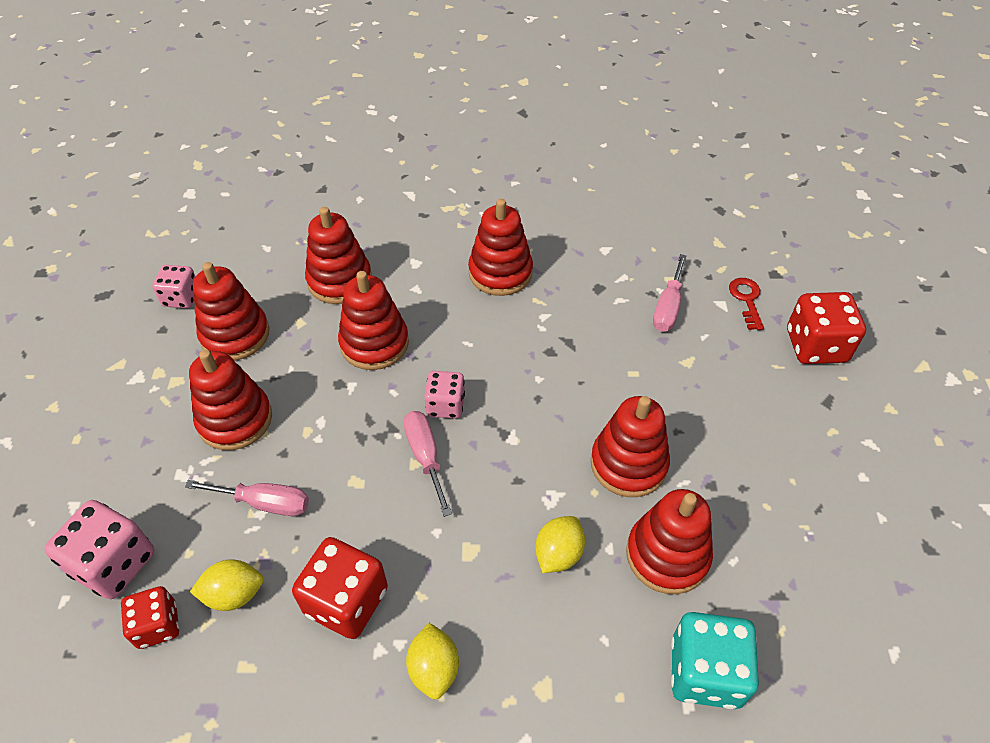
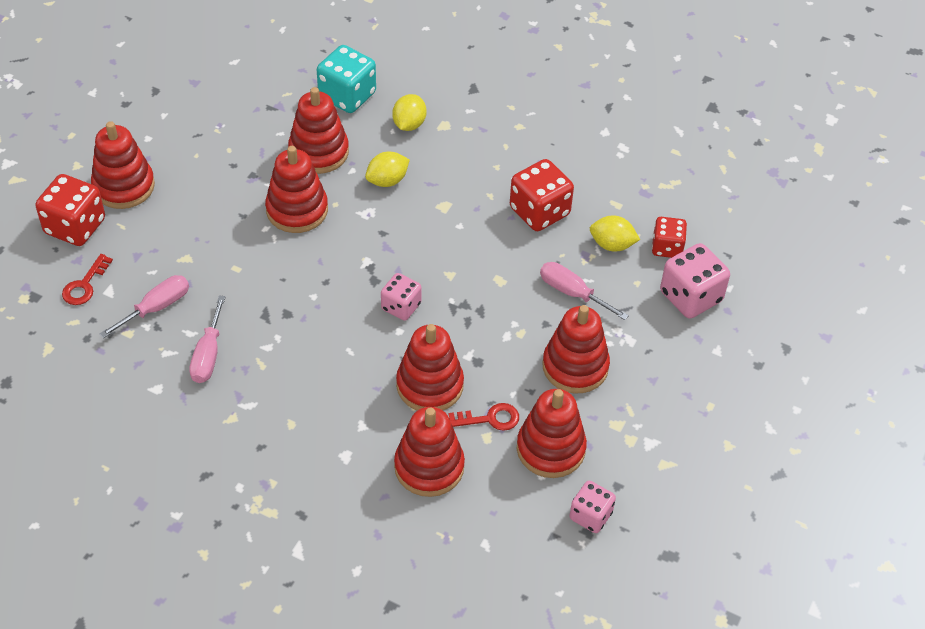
camera: 155 degrees left, 0 degrees up
(303, 337) = (490, 419): none -> red key
(425, 457) = (439, 275): pink screwdriver -> pink screwdriver (208, 355)
(434, 669) = (502, 158): yellow lemon -> yellow lemon (409, 124)
(500, 273) = (273, 407): red stacking toy -> red stacking toy (124, 186)

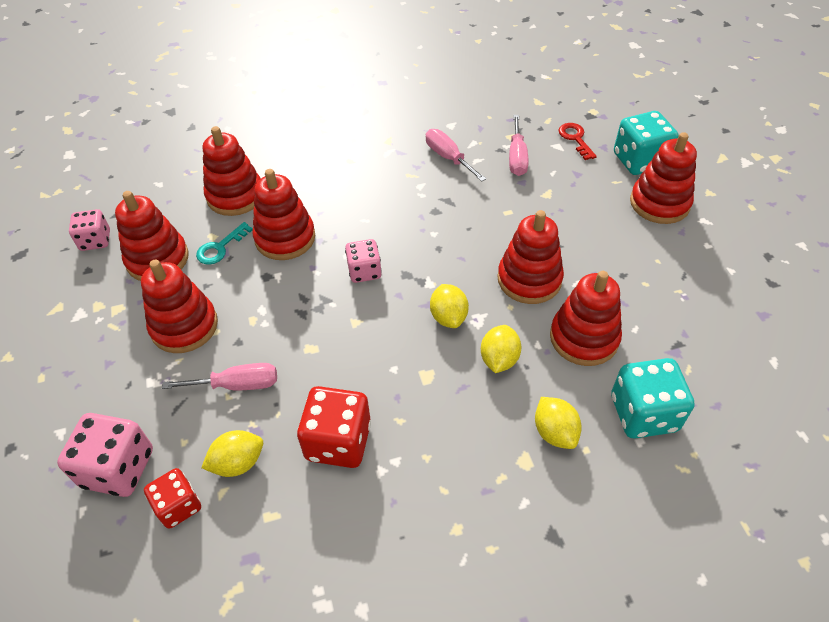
camera: 140 degrees right, 0 degrees up
(75, 226) = (639, 161): red dice -> turquoise dice
(384, 229) = (448, 317): none -> yellow lemon
(490, 419) = (220, 247): red key -> turquoise key

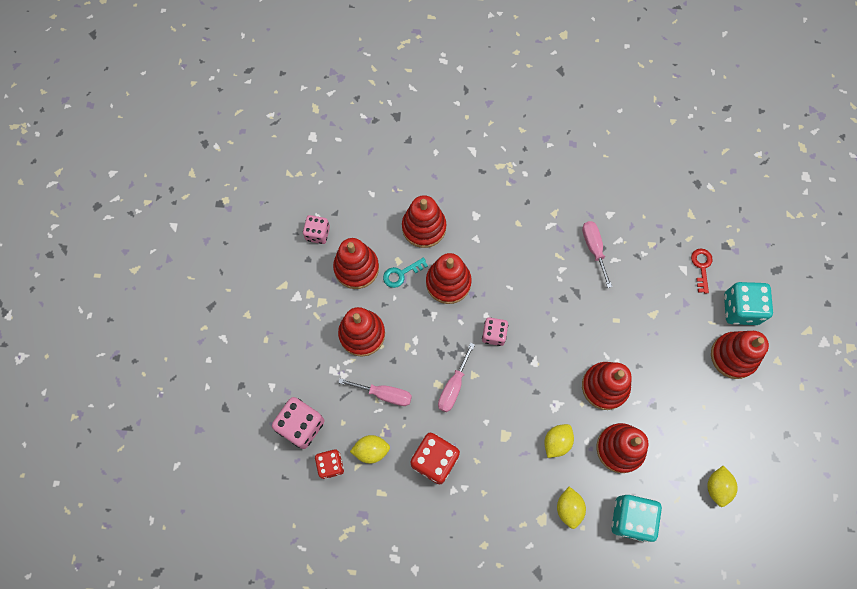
camera: 20 degrees right, 20 degrees up
(448, 317) = (537, 395): yellow lemon -> yellow lemon (717, 487)
(517, 157) = (646, 269): pink screwdriver -> pink screwdriver (453, 387)

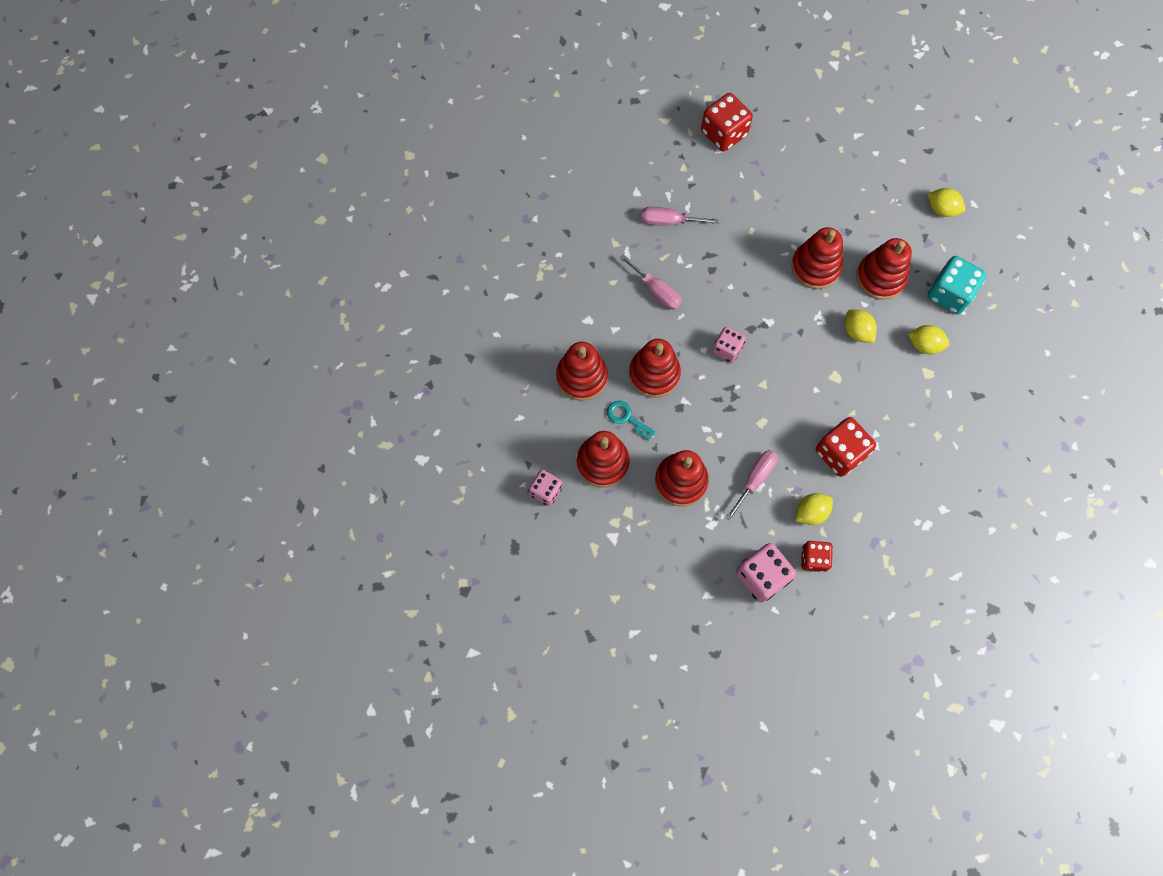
camera: 70 degrees left, 0 degrees up
(371, 450) = (811, 512): yellow lemon -> yellow lemon turned 45 degrees clockwise
(401, 274) = (627, 418): turquoise key -> turquoise key turned 135 degrees clockwise
(453, 387) = (769, 408): pink screwdriver -> pink screwdriver (656, 291)
(701, 267) = (724, 133): red key -> red dice
(733, 356) = (822, 144): red stacking toy -> none
(740, 309) = (778, 118): turquoise dice -> none

